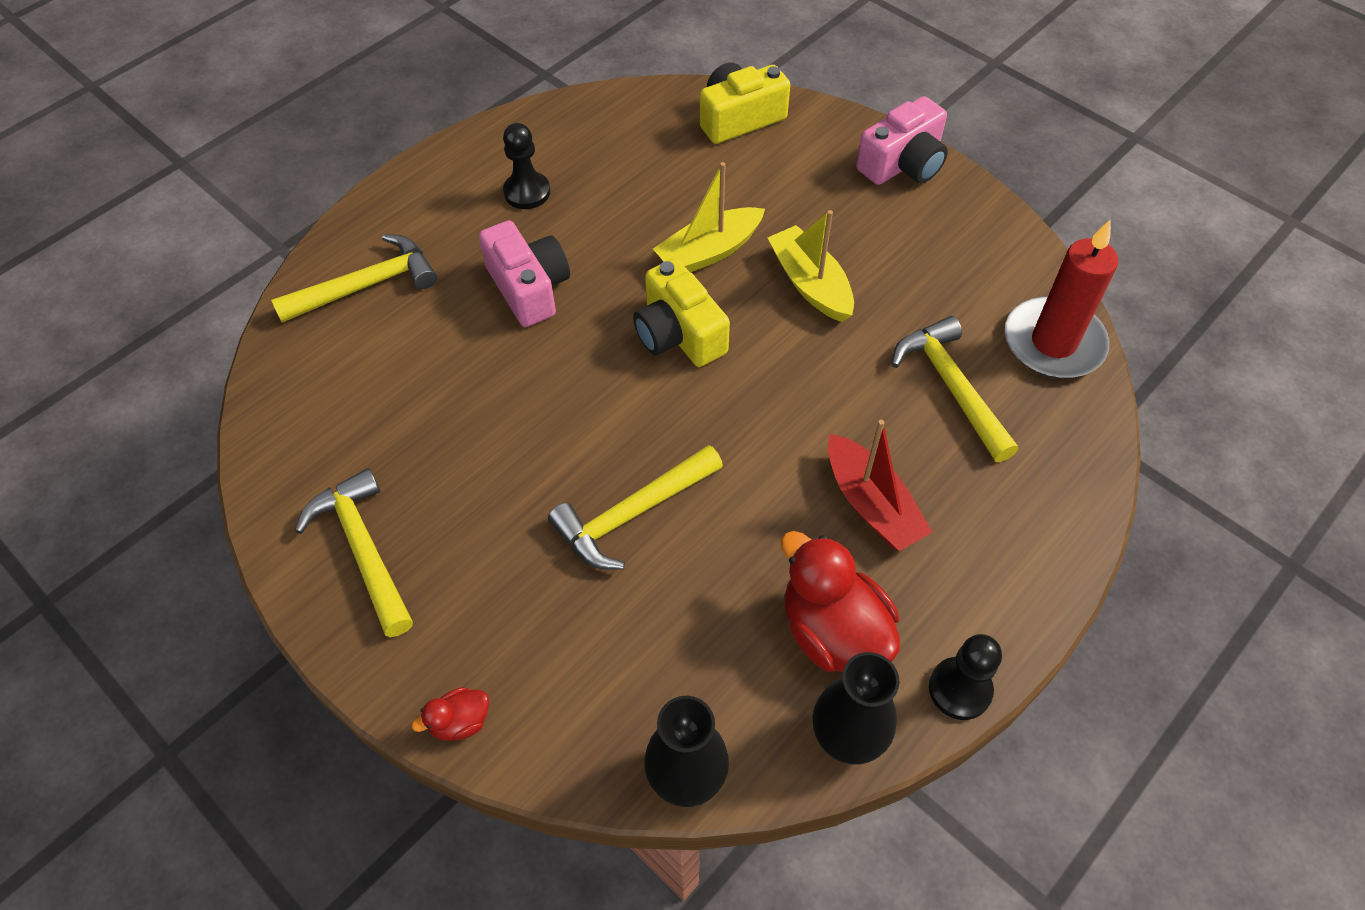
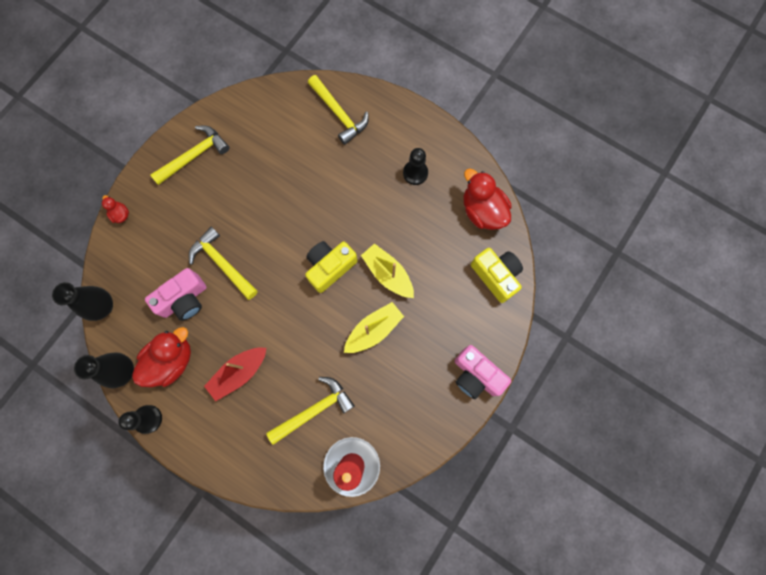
camera: 80 degrees right, 20 degrees up
(529, 288) = (349, 189): pink camera -> pink camera (184, 299)
(623, 118) = (482, 211): none -> red duck

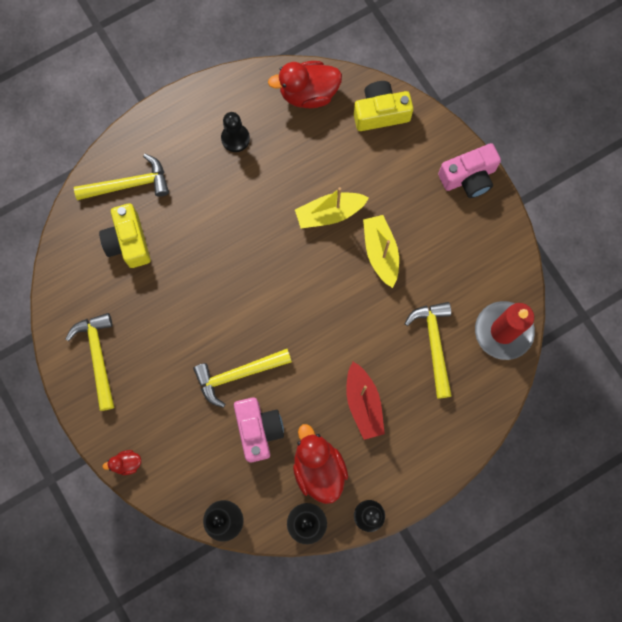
camera: 65 degrees left, 0 degrees up
(330, 267) = (295, 267): yellow camera -> yellow camera (128, 242)

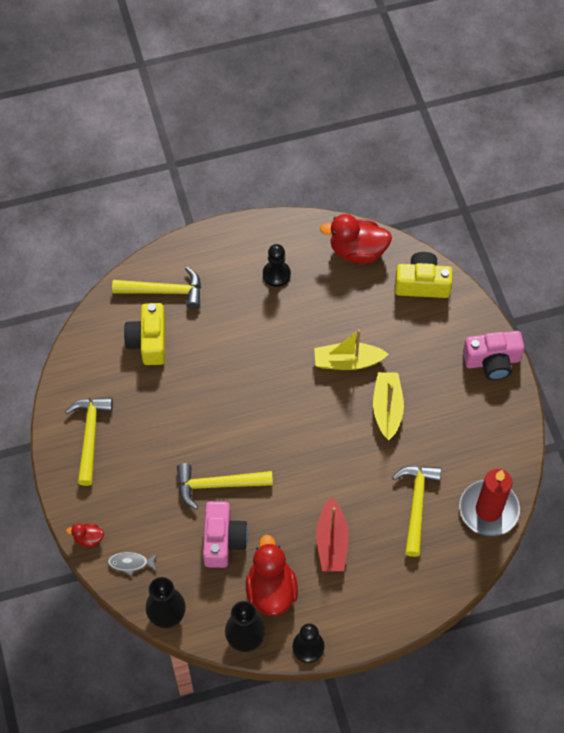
camera: 15 degrees right, 15 degrees down
(175, 477) = (130, 563): none -> grey fish

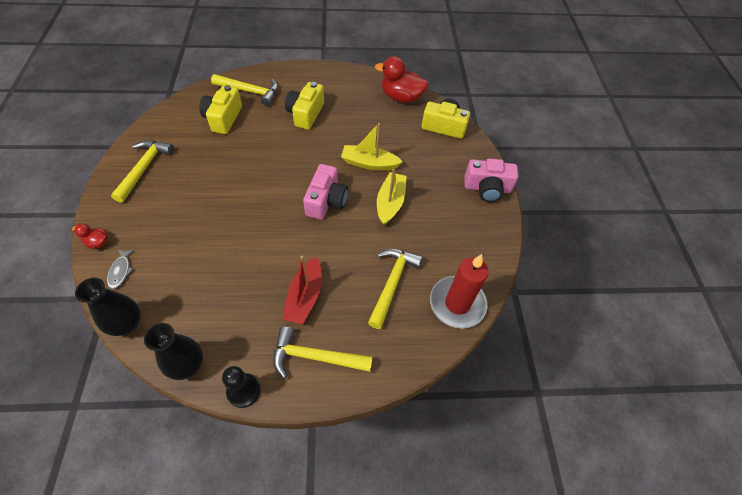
camera: 10 degrees right, 5 degrees down
(130, 563) = (121, 271): grey fish -> grey fish turned 105 degrees counterclockwise
(217, 485) = (226, 227): yellow hammer -> yellow hammer (315, 357)
(223, 540) = (209, 272): pink camera -> pink camera (326, 201)
(247, 308) = (305, 114): none -> yellow camera
(271, 590) = (232, 326): red duck -> none
(276, 274) = (336, 99): black pawn -> none

